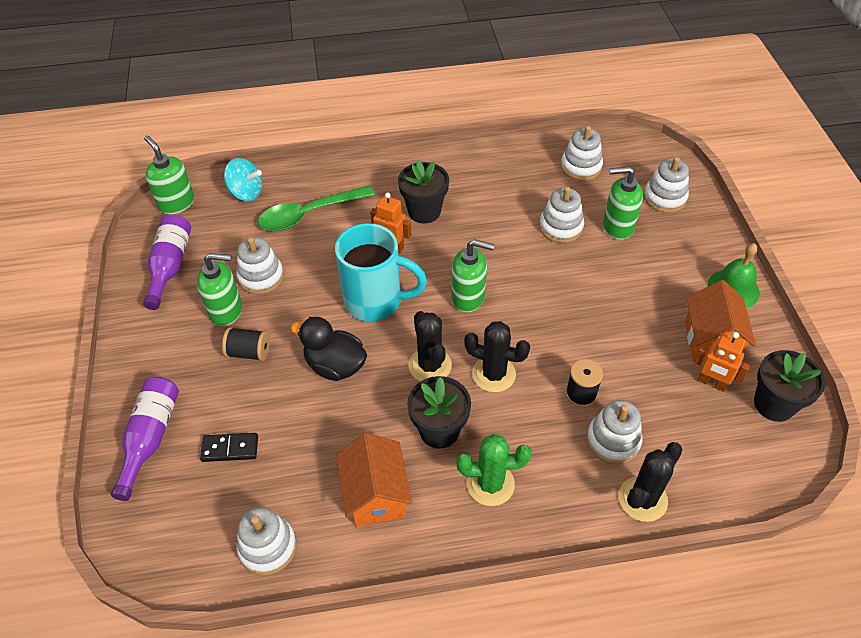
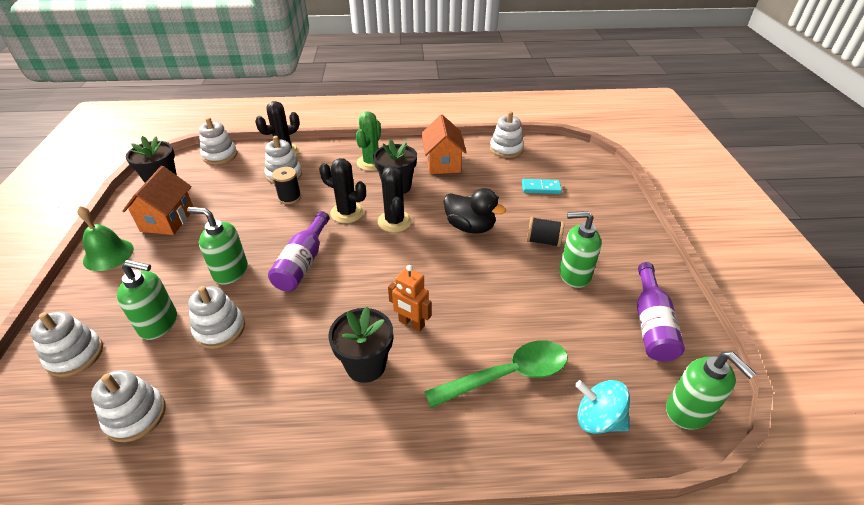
camera: 175 degrees left, 10 degrees down
(150, 438) = (600, 197): purple bottle -> purple bottle (303, 262)
(230, 449) = (541, 188): black domino -> turquoise domino
(261, 277) = (548, 303): white stacking toy -> white stacking toy (220, 155)
(375, 301) = (433, 271): turquoise mug -> none
(468, 297) = (347, 267): green soap dispenser -> green soap dispenser (230, 271)
(490, 484) = (371, 162): green cactus -> green cactus turned 75 degrees counterclockwise
(711, 383) = (193, 196): orange robot -> none

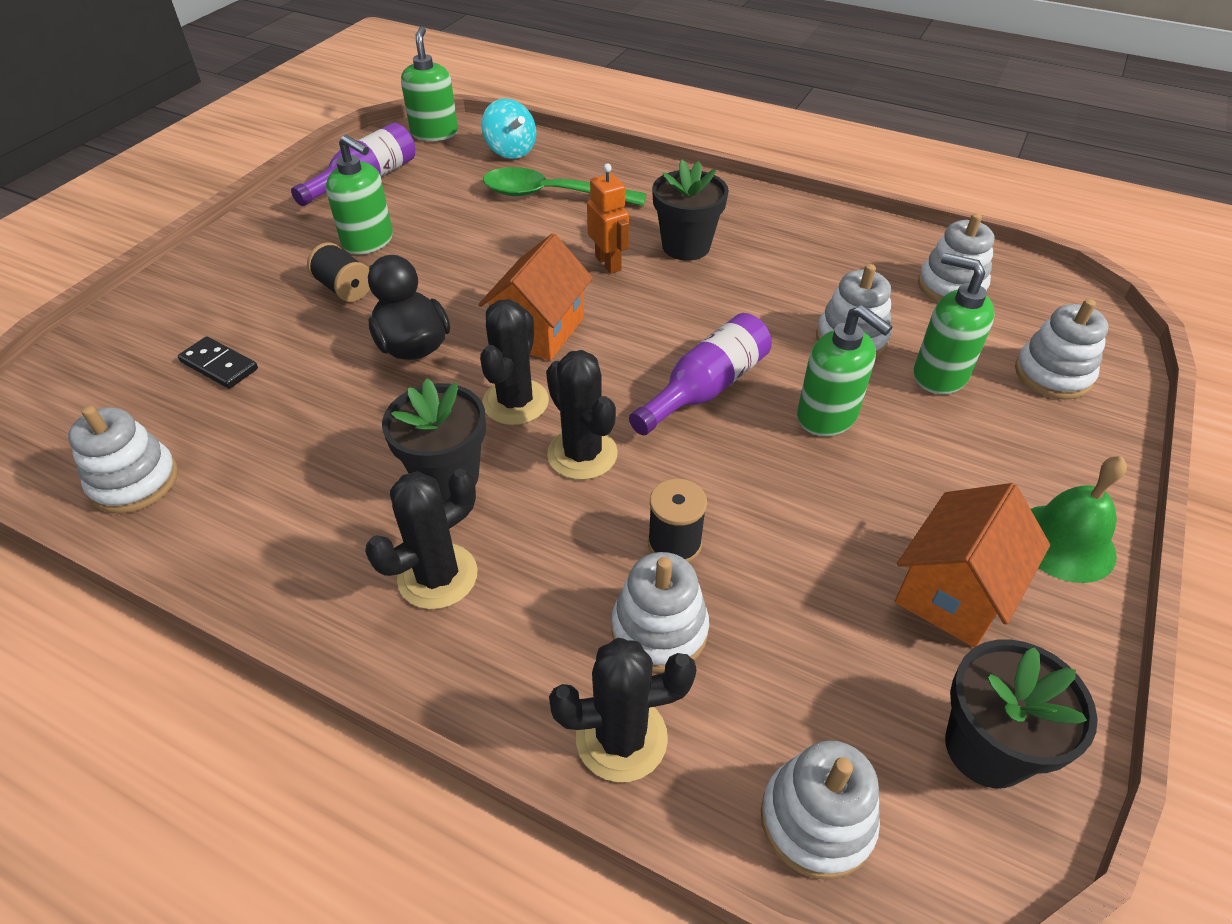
camera: 150 degrees left, 5 degrees up
(371, 162) = (437, 576): green cactus -> black cactus
(443, 163) = (298, 501): orange house -> orange house (539, 330)
(541, 188) = (219, 365): turquoise domino -> black domino

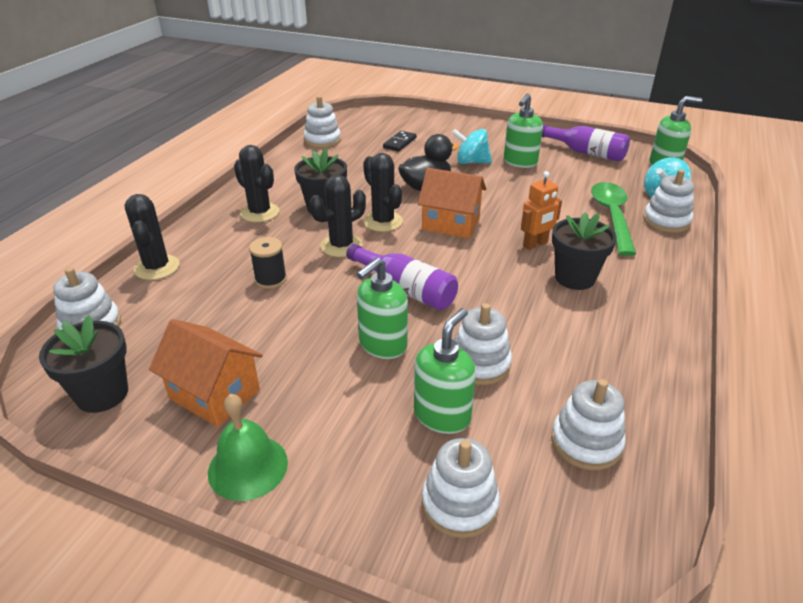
camera: 85 degrees right, 10 degrees down
(344, 288) = (471, 162): black spool -> turquoise spinning top
(515, 402) = (383, 222): black cactus -> black cactus turned 45 degrees clockwise
(659, 630) = (214, 276): white stacking toy -> white stacking toy (666, 221)

